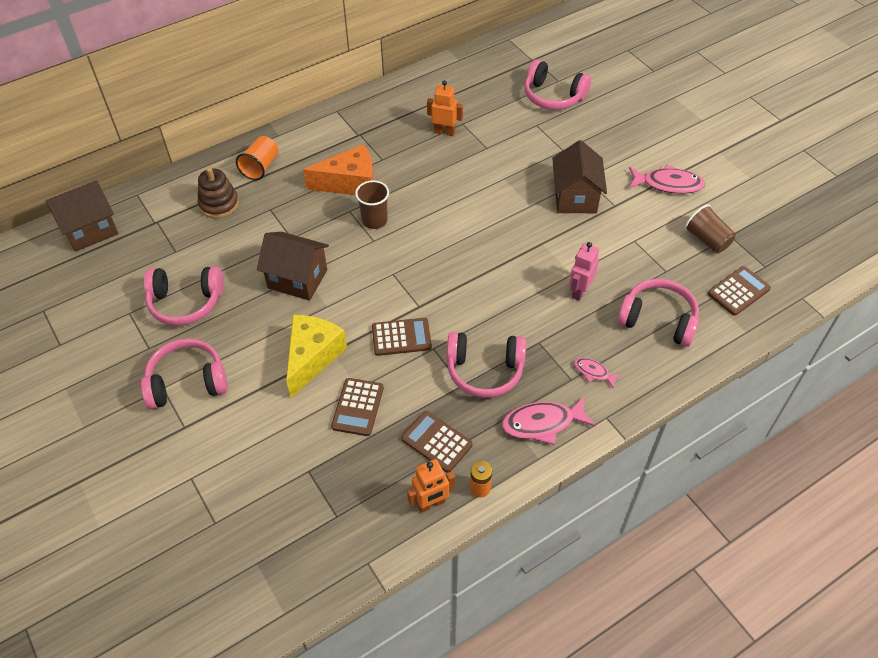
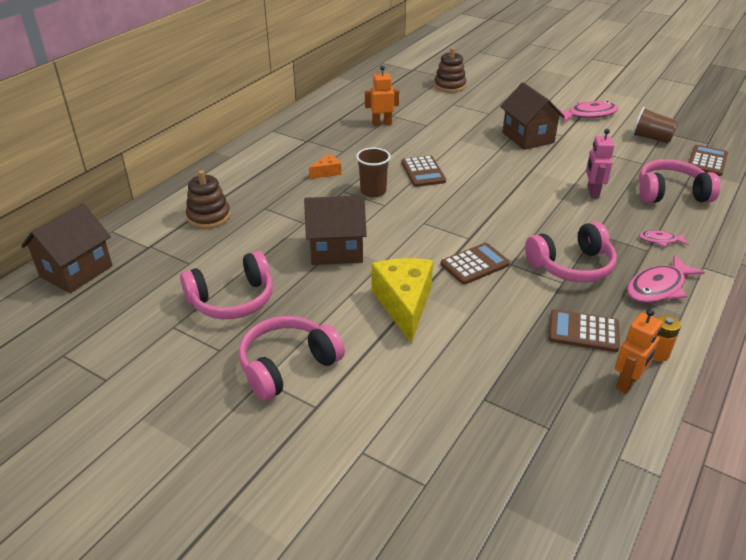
camera: 25 degrees left, 15 degrees down
(260, 167) = (230, 181): orange cup -> none
(350, 183) = (327, 172): orange cheese -> orange cheese, size x0.48
(358, 407) = (484, 329): brown calculator -> brown calculator (423, 172)
(553, 96) = (449, 86): pink headphones -> brown stacking toy

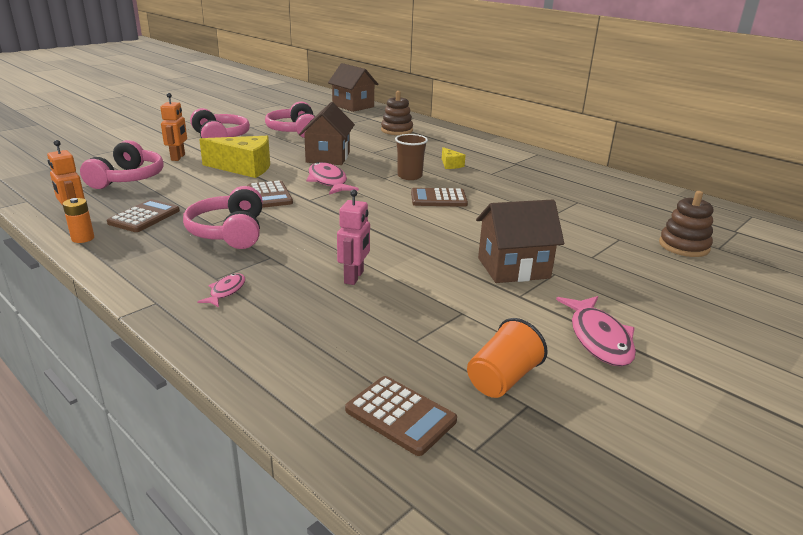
camera: 100 degrees right, 10 degrees down
(327, 172) = (450, 165): orange cheese -> yellow cheese
(381, 123) = (555, 195): orange robot -> orange robot (178, 157)
(592, 192) = (354, 277): pink robot -> pink robot turned 90 degrees clockwise
(651, 138) = (502, 379): brown cup -> orange cup
(658, 287) = (155, 264): pink fish -> pink fish (328, 181)
(670, 193) = (320, 336): pink headphones -> pink headphones (128, 178)

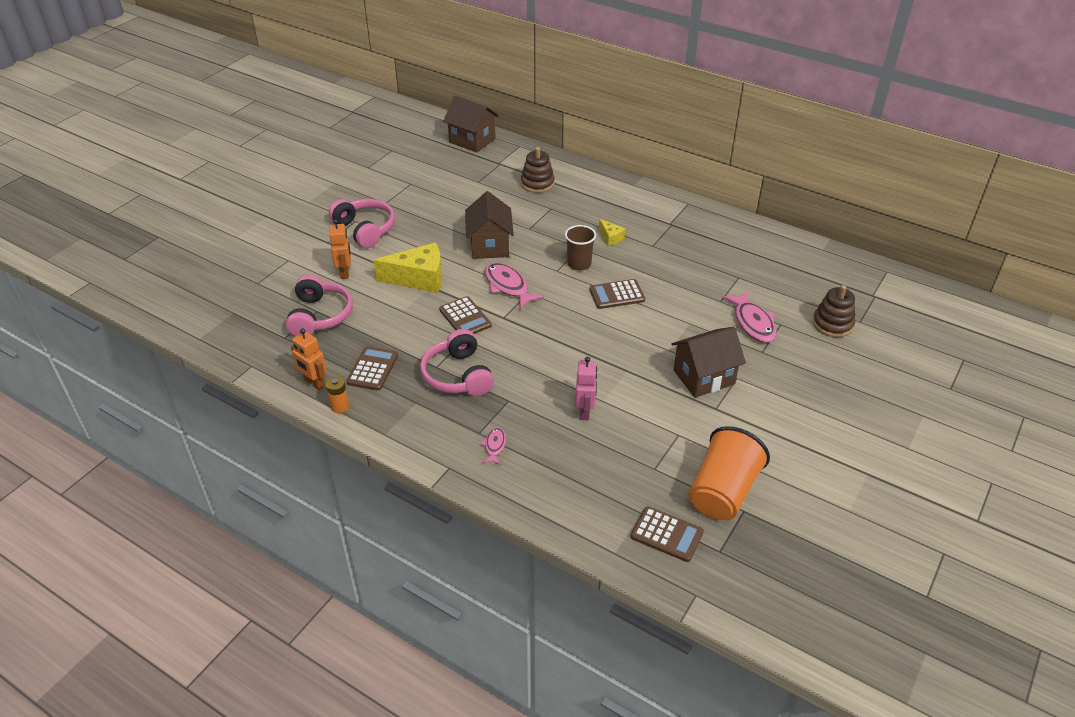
camera: 10 degrees left, 15 degrees up
(294, 131) = (434, 203): pink headphones -> none
(502, 379) = (723, 492): orange cup -> orange cup, size x1.61
(598, 338) = (780, 442): pink fish -> pink fish (753, 323)

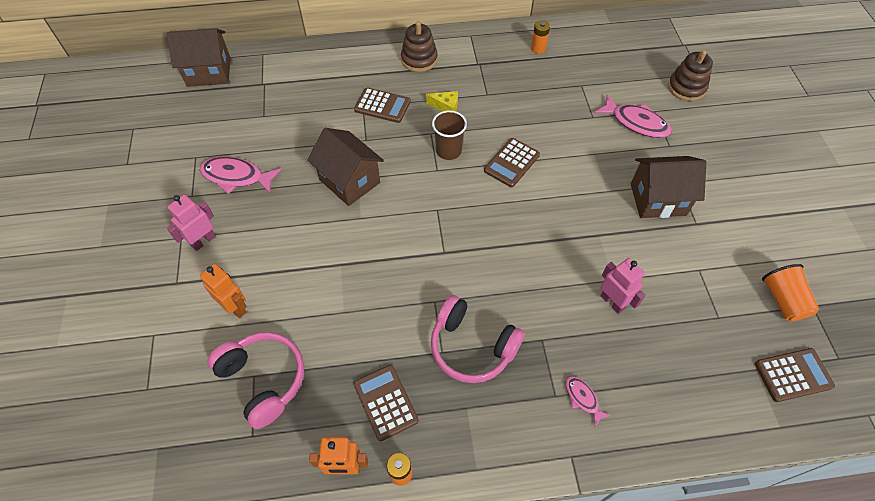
camera: 40 degrees left, 15 degrees up
(365, 229) = (203, 241): pink headphones -> pink robot
(419, 278) = (320, 263): yellow cheese -> none
(465, 318) = (411, 277): brown calculator -> brown calculator (382, 106)
(508, 286) = (413, 215): pink fish -> pink fish (236, 177)
(537, 183) = (323, 86): brown stacking toy -> brown stacking toy (419, 59)
(704, 377) = (658, 199): brown house -> brown house turned 60 degrees clockwise
(723, 492) = (783, 300): orange cup -> orange cup, size x0.62
(733, 237) = (538, 48): none -> orange battery

